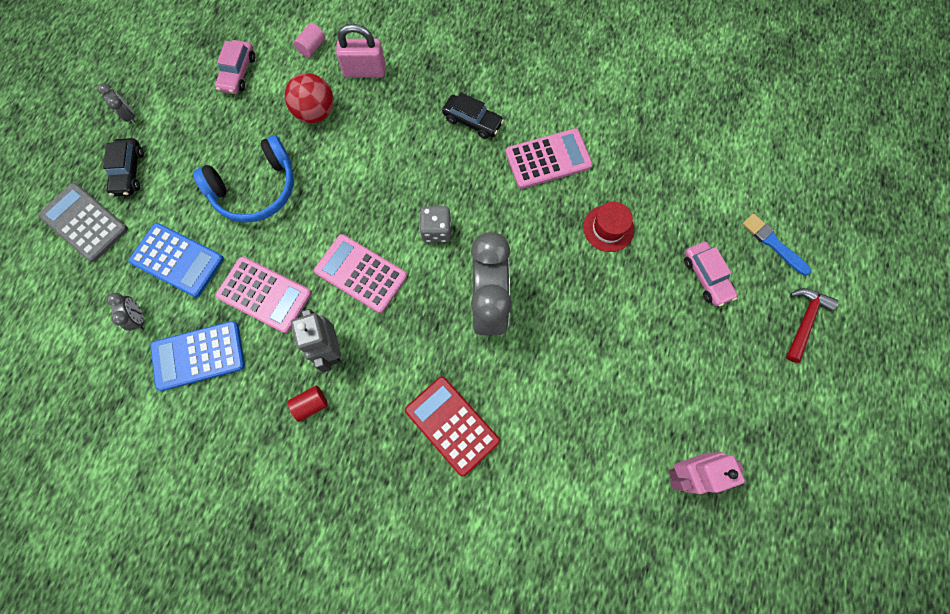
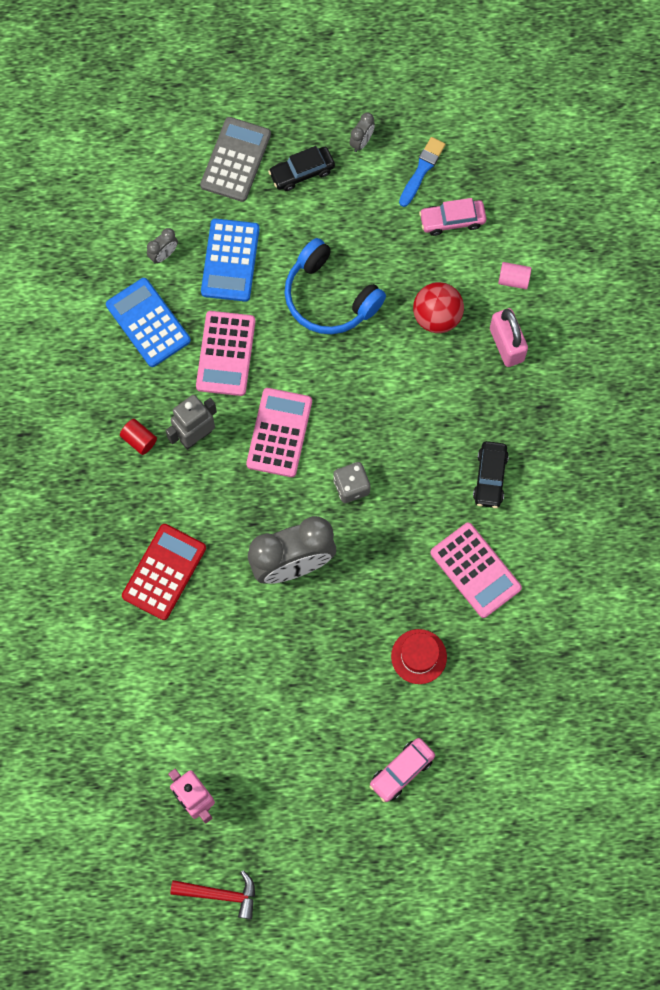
camera: 70 degrees right, 0 degrees up
(773, 243) = (466, 832): blue brush -> blue brush (422, 170)
(804, 320) = (390, 882): red hammer -> red hammer (221, 894)

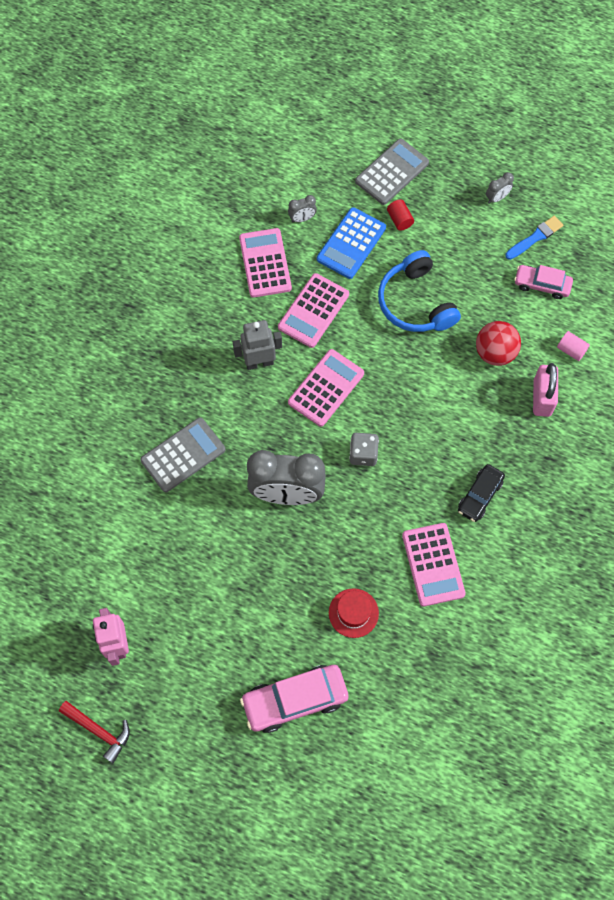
camera: 25 degrees right, 5 degrees down
(139, 440) = (214, 347): red cylinder -> red cylinder (399, 220)
(148, 323) = (265, 263): blue calculator -> pink calculator
(164, 572) = (183, 455): red calculator -> grey calculator
(302, 172) = (439, 201): black car -> none
(401, 771) = (295, 700): pink car -> pink car, size x1.61

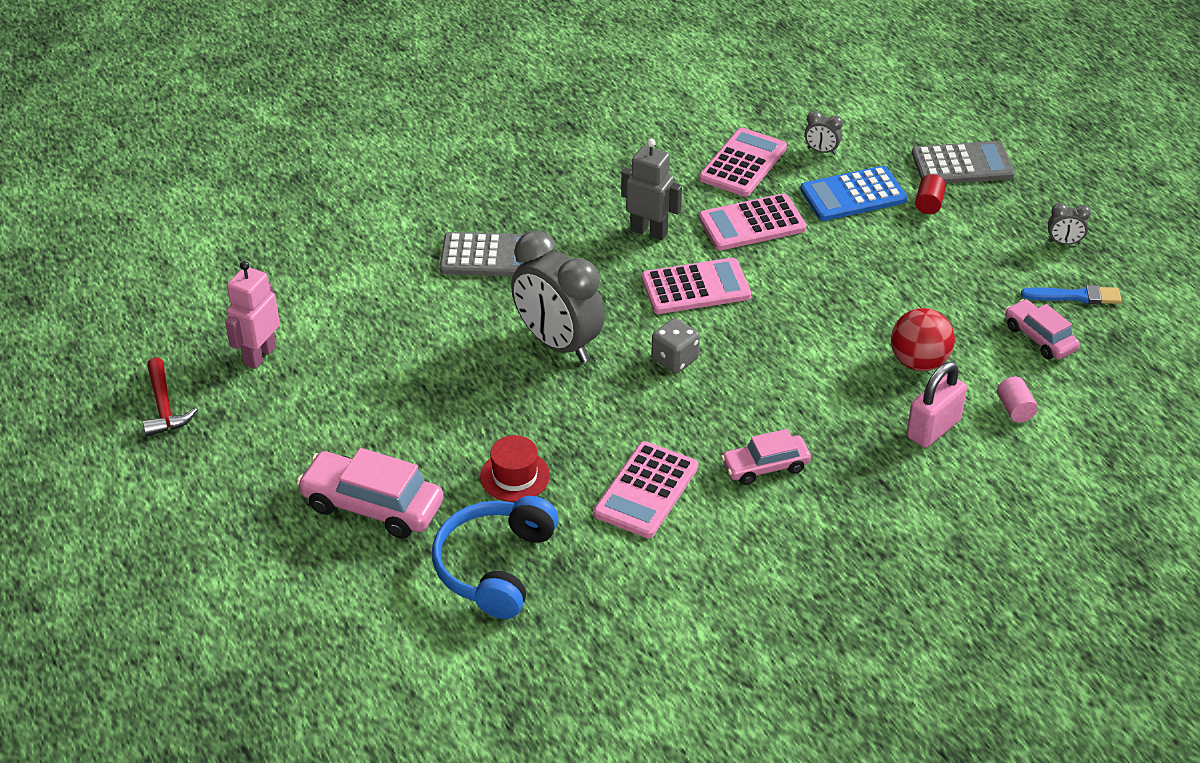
camera: 40 degrees right, 25 degrees down
(415, 302) = (872, 275): blue headphones -> blue headphones (494, 566)
(479, 496) = (765, 466): black car -> pink car

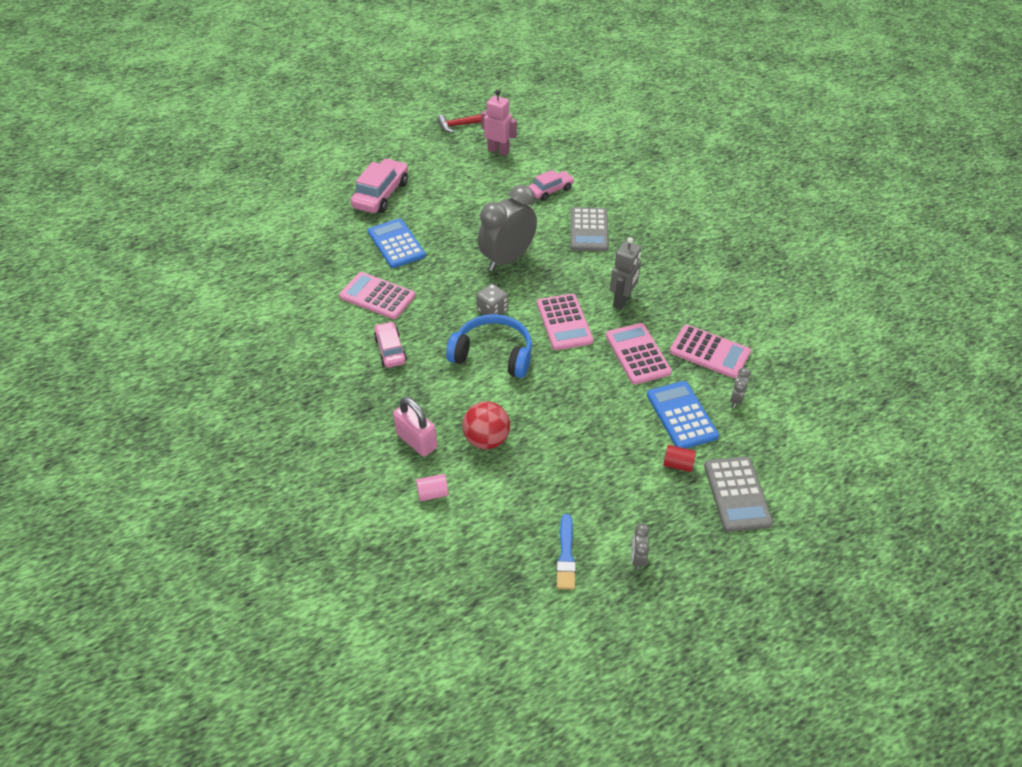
camera: 90 degrees right, 5 degrees up
(494, 566) = (330, 238): blue headphones -> blue headphones (493, 354)
(515, 476) = (396, 244): red hat -> blue calculator
(1040, 338) = (513, 521): pink car -> pink car (550, 190)

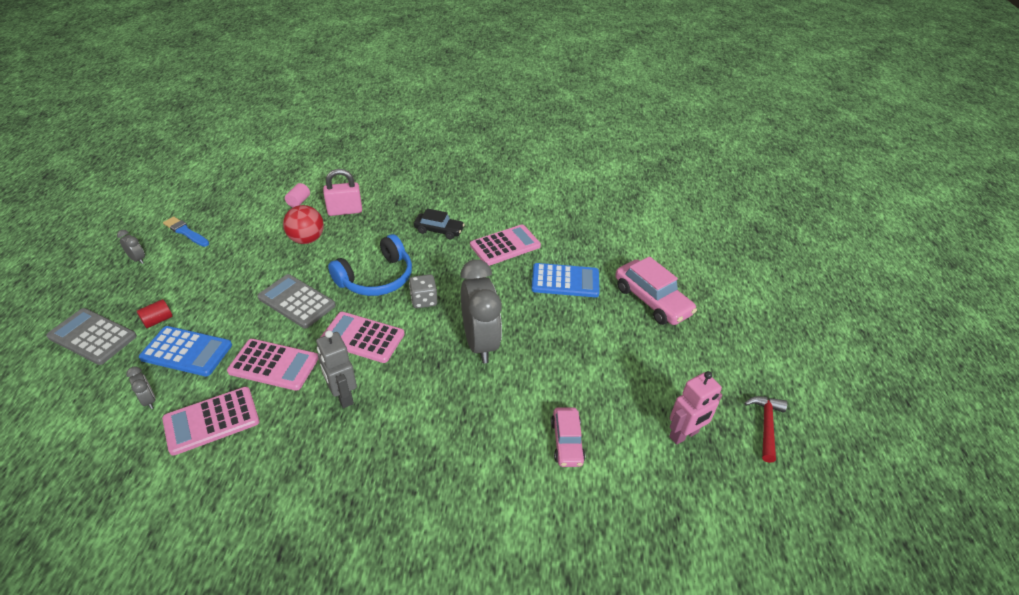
camera: 120 degrees right, 5 degrees down
(390, 350) = (439, 230): pink car -> black car
(589, 230) = (467, 435): grey calculator -> grey calculator (296, 301)

